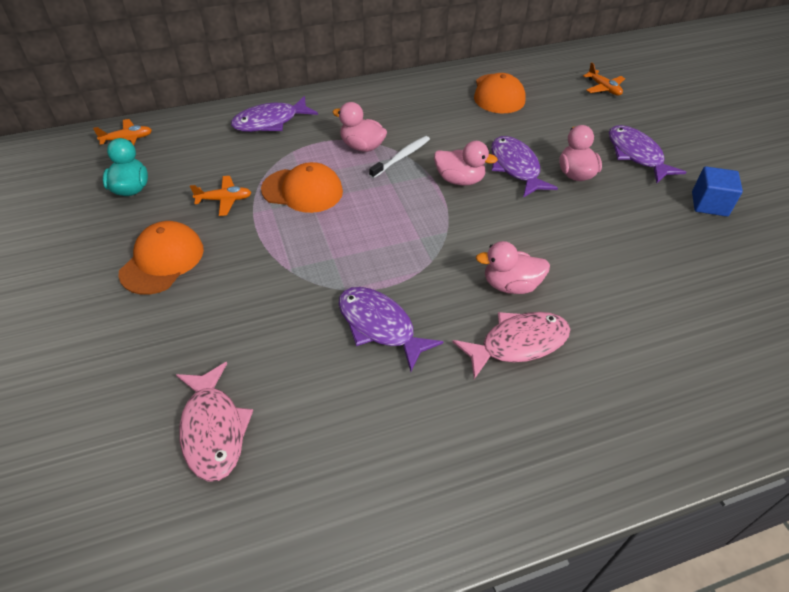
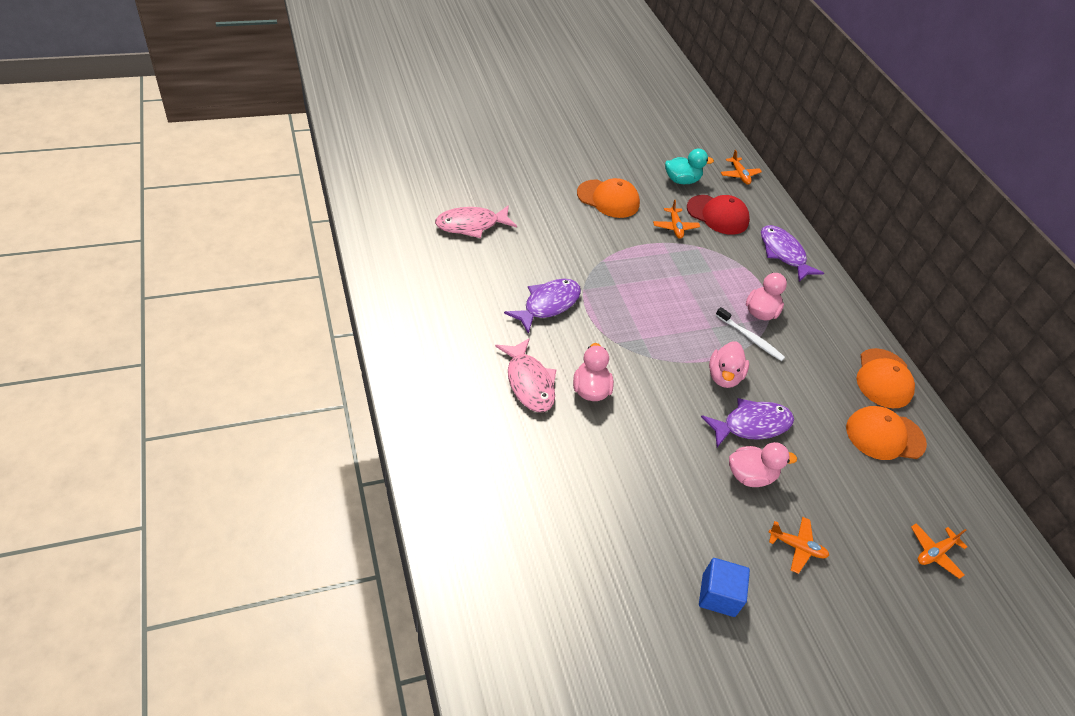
camera: 85 degrees right, 0 degrees up
(203, 163) = (717, 215): none -> red cap
(302, 190) = (692, 270): orange cap -> orange cap (884, 378)
(636, 155) = (796, 547): purple fish -> orange plane

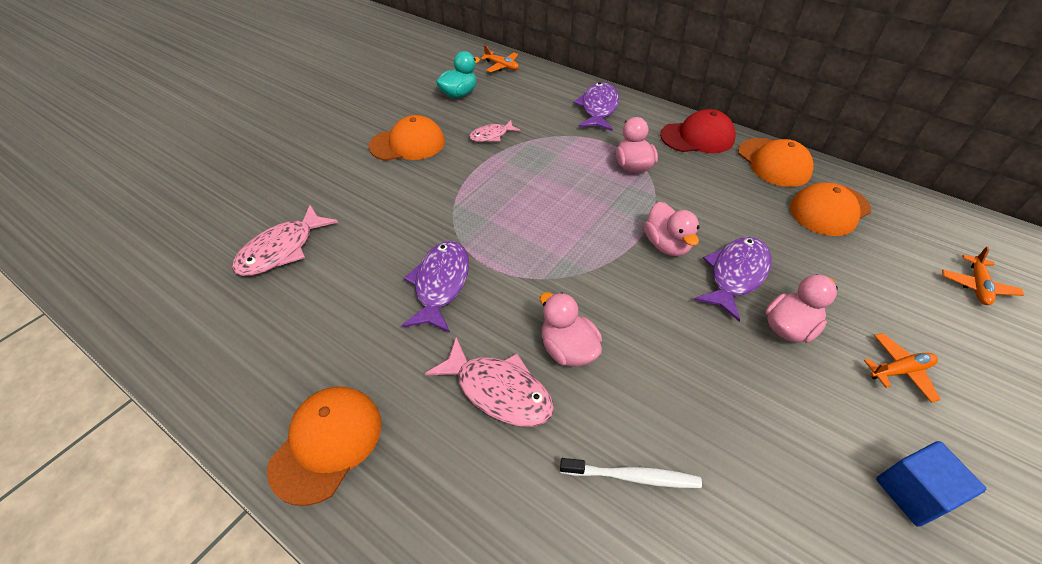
camera: 30 degrees left, 0 degrees up
(419, 345) = (327, 443): none -> orange cap
(675, 227) = (491, 136): orange plane -> pink fish
(717, 215) = (516, 106): red cap -> red cap (697, 137)
(750, 338) = (649, 194): white toothbrush -> white toothbrush (633, 476)
(783, 254) = (598, 108): purple fish -> purple fish turned 75 degrees clockwise

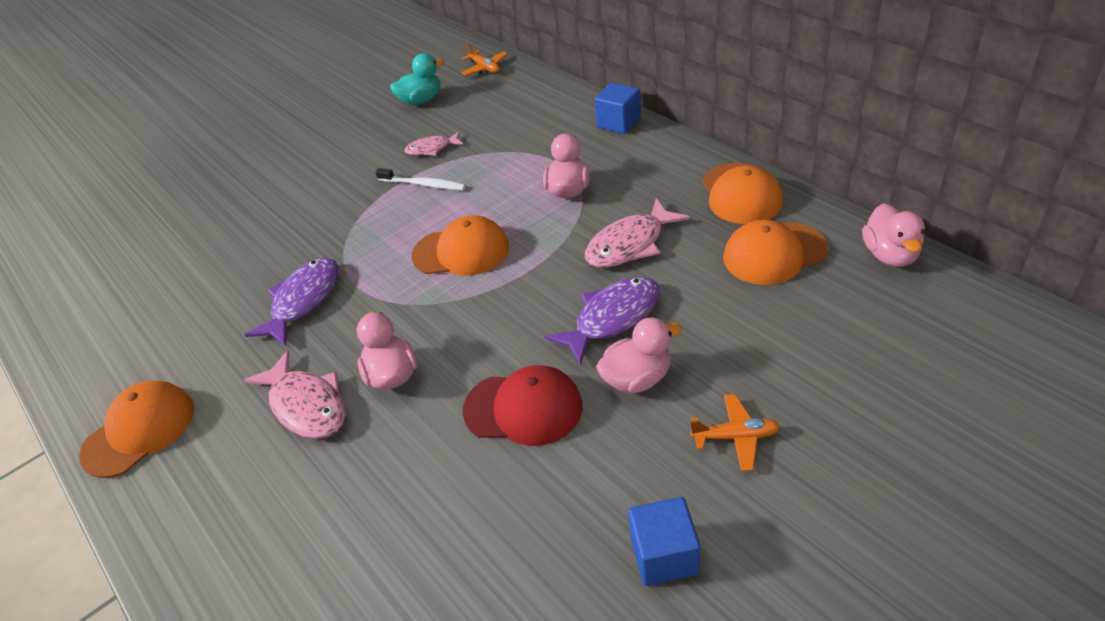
camera: 20 degrees right, 5 degrees down
(282, 250) = (176, 255): pink fish -> pink fish (630, 244)
(408, 144) = (341, 155): orange cap -> orange cap (461, 251)
(598, 108) = (567, 121): purple fish -> none
(633, 476) = (389, 497): white toothbrush -> white toothbrush (423, 184)
(642, 109) = (619, 122): none -> blue cube
(666, 245) = (555, 279): pink duck -> pink duck (890, 255)
(697, 137) = (665, 159): red cap -> red cap (523, 408)
(976, 286) = (902, 356): orange plane -> none

